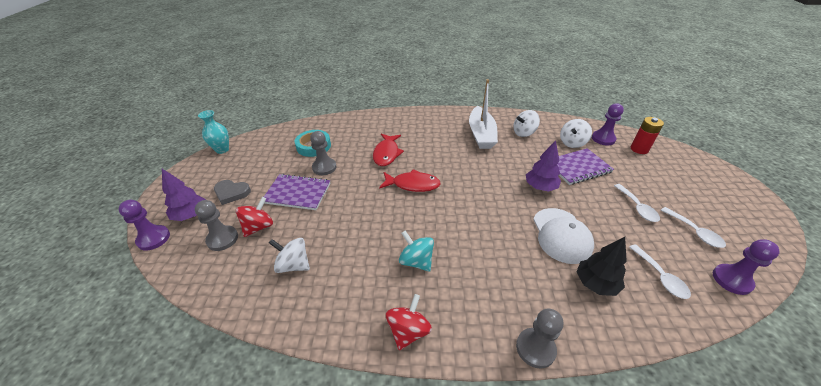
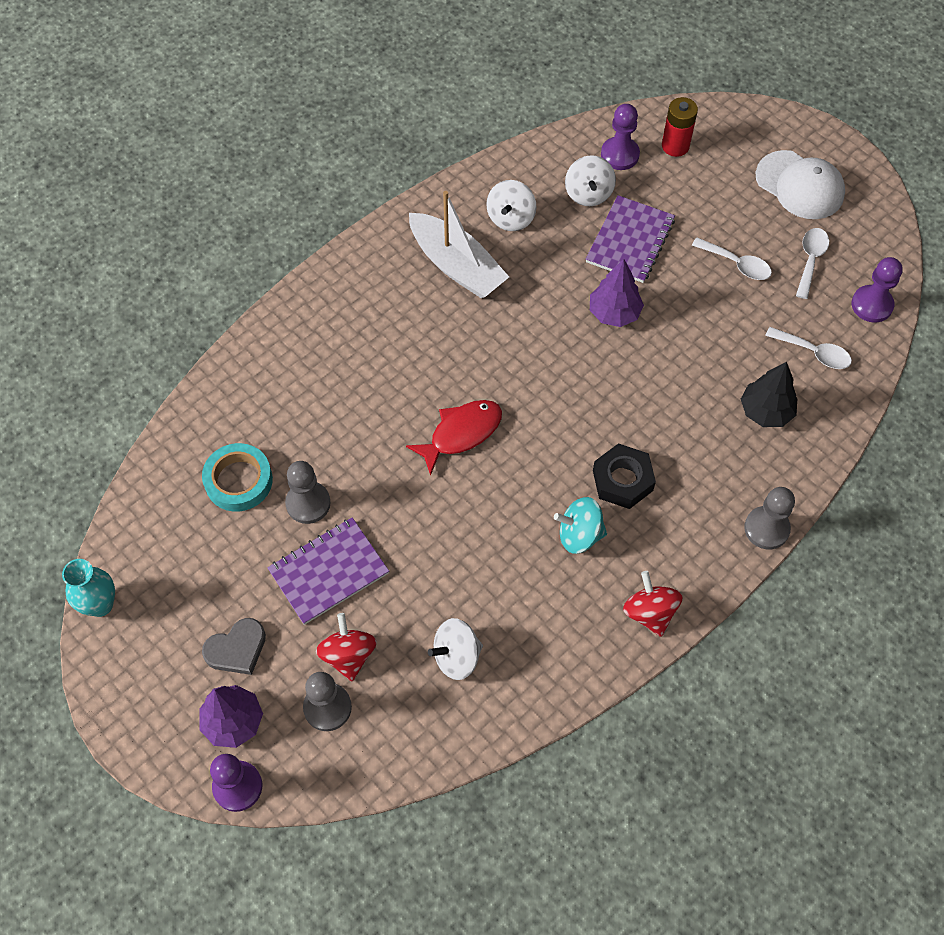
camera: 45 degrees left, 20 degrees up
(386, 154) = (365, 408): red fish -> none
(468, 254) = (622, 480): none -> black nut
(561, 235) = (691, 372): white cap -> white cap (800, 185)
(695, 232) = (810, 260): white spoon -> white spoon turned 90 degrees counterclockwise

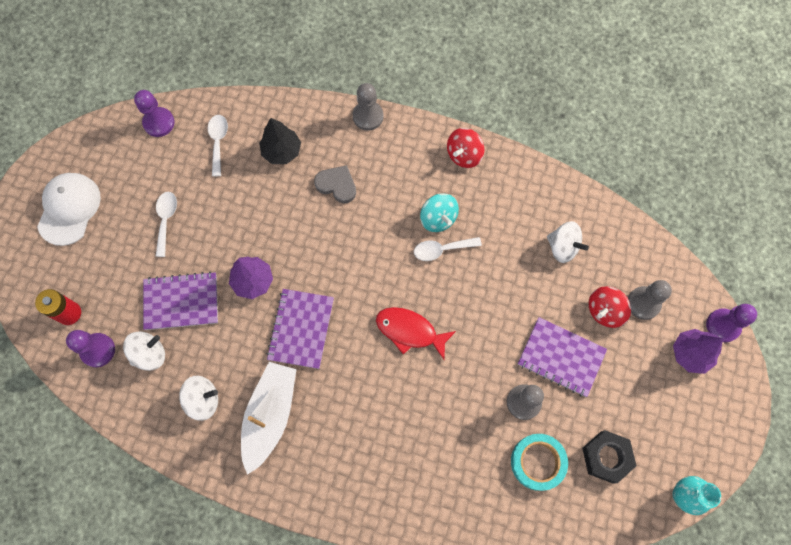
camera: 120 degrees left, 10 degrees up
(237, 649) = (647, 382): grey heart -> grey heart (337, 185)
(531, 333) = (301, 329): none -> purple notebook
(622, 480) = (384, 212): black nut -> black nut (606, 457)
(810, 260) = (138, 175): white spoon -> white spoon (441, 250)

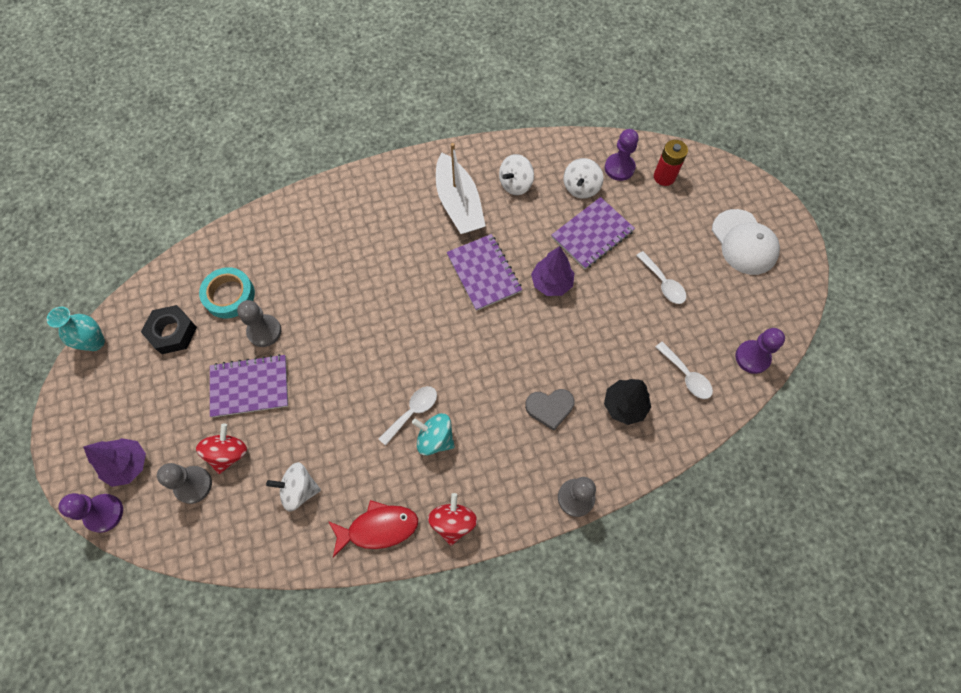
camera: 145 degrees right, 5 degrees down
(410, 331) = (394, 326): red fish -> red fish (378, 528)

